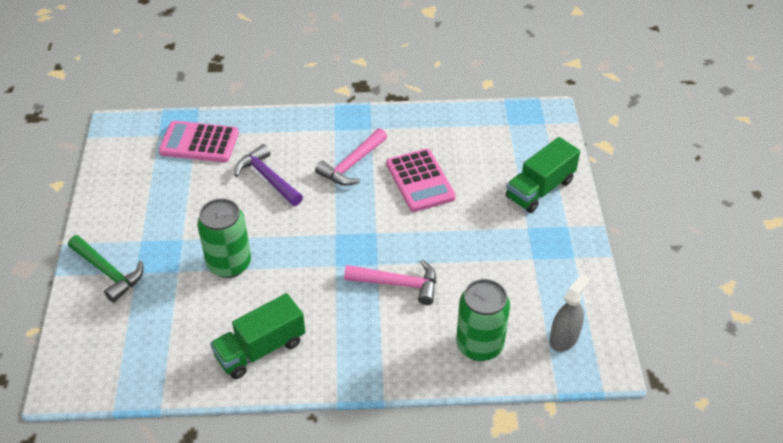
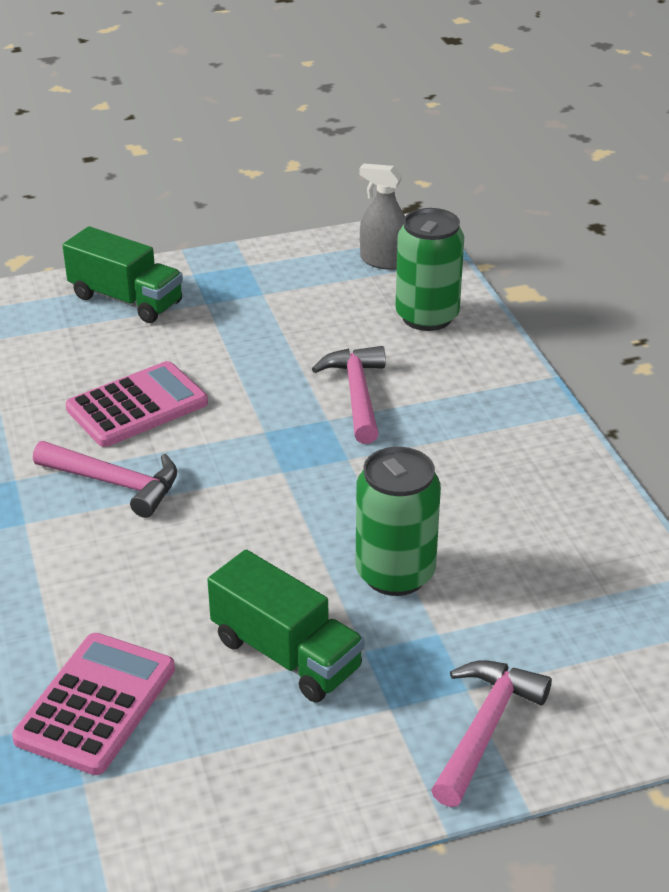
camera: 105 degrees left, 10 degrees down
(108, 272) = (485, 728): green hammer -> pink hammer
(199, 143) = (96, 704): pink calculator -> pink calculator turned 150 degrees counterclockwise
(260, 349) = (540, 498): green truck -> green truck (286, 654)
(268, 178) = (175, 577): purple hammer -> none

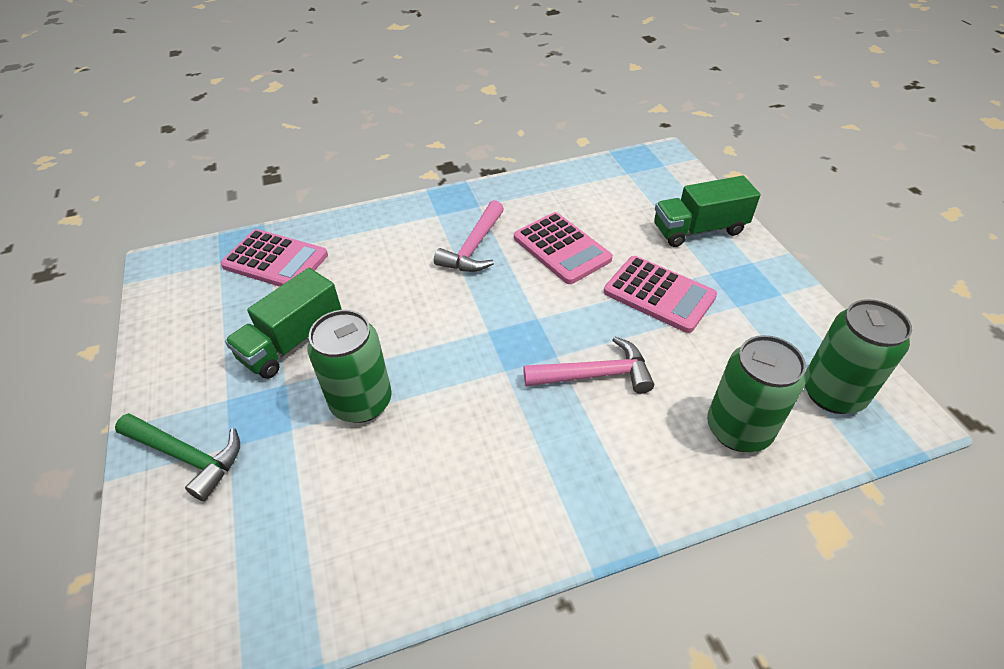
camera: 90 degrees right, 10 degrees up
(126, 300) = (699, 230): green truck -> green truck turned 45 degrees clockwise
(237, 340) = (659, 294): none -> pink calculator
(384, 261) = (832, 393): grey spray bottle -> green can
(485, 728) = (187, 456): pink hammer -> green hammer

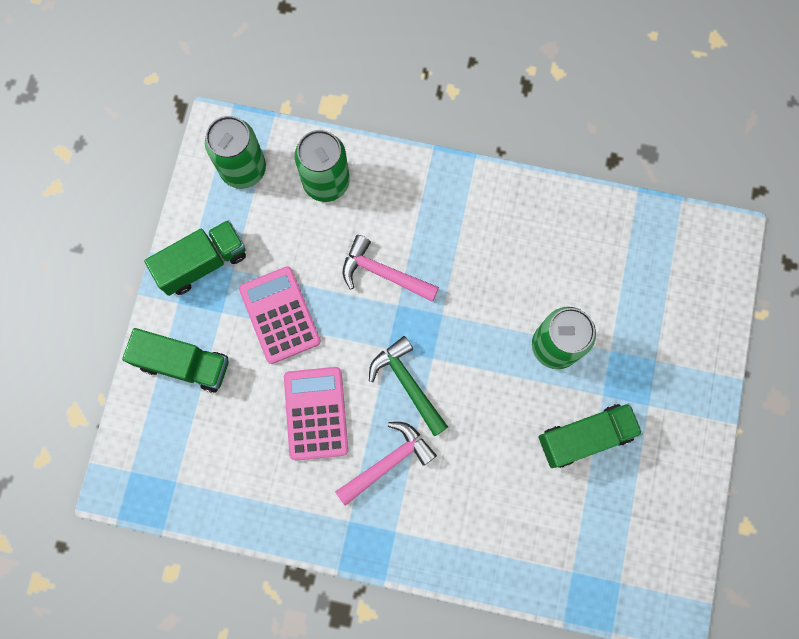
camera: 150 degrees left, 30 degrees up
(187, 456) = (685, 368): green hammer -> green hammer (408, 384)
(275, 261) = (569, 553): pink calculator -> none
(768, 297) = (203, 263): none -> green truck

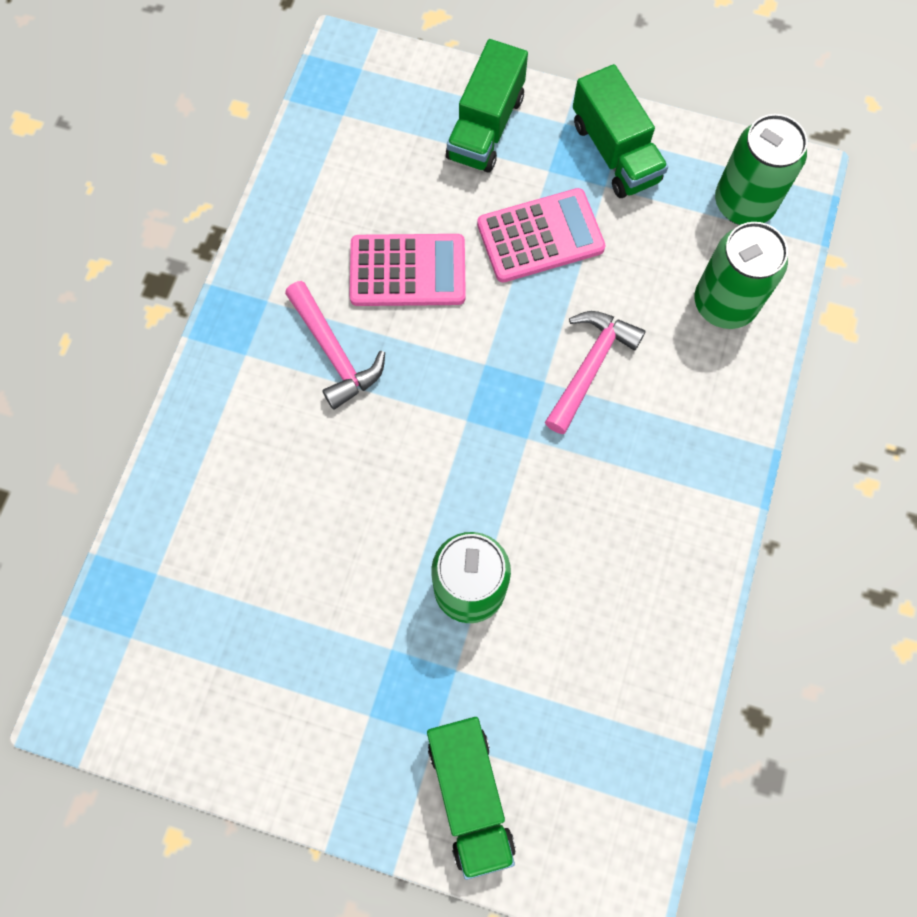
camera: 95 degrees right, 5 degrees down
(408, 384) = (434, 385): green hammer -> none
(584, 437) = (335, 614): green truck -> green truck (470, 794)

